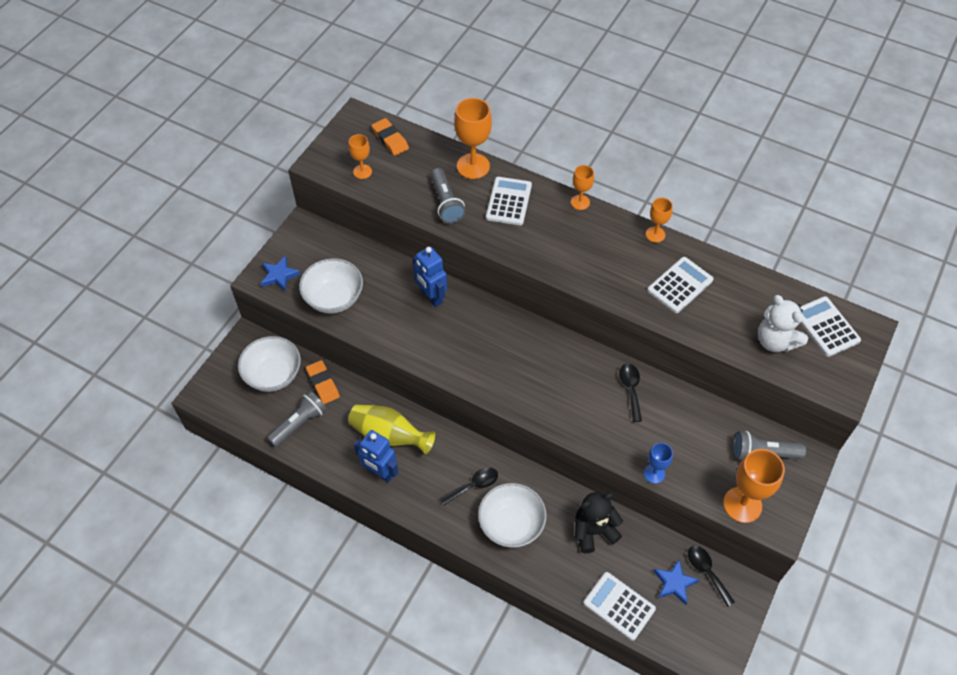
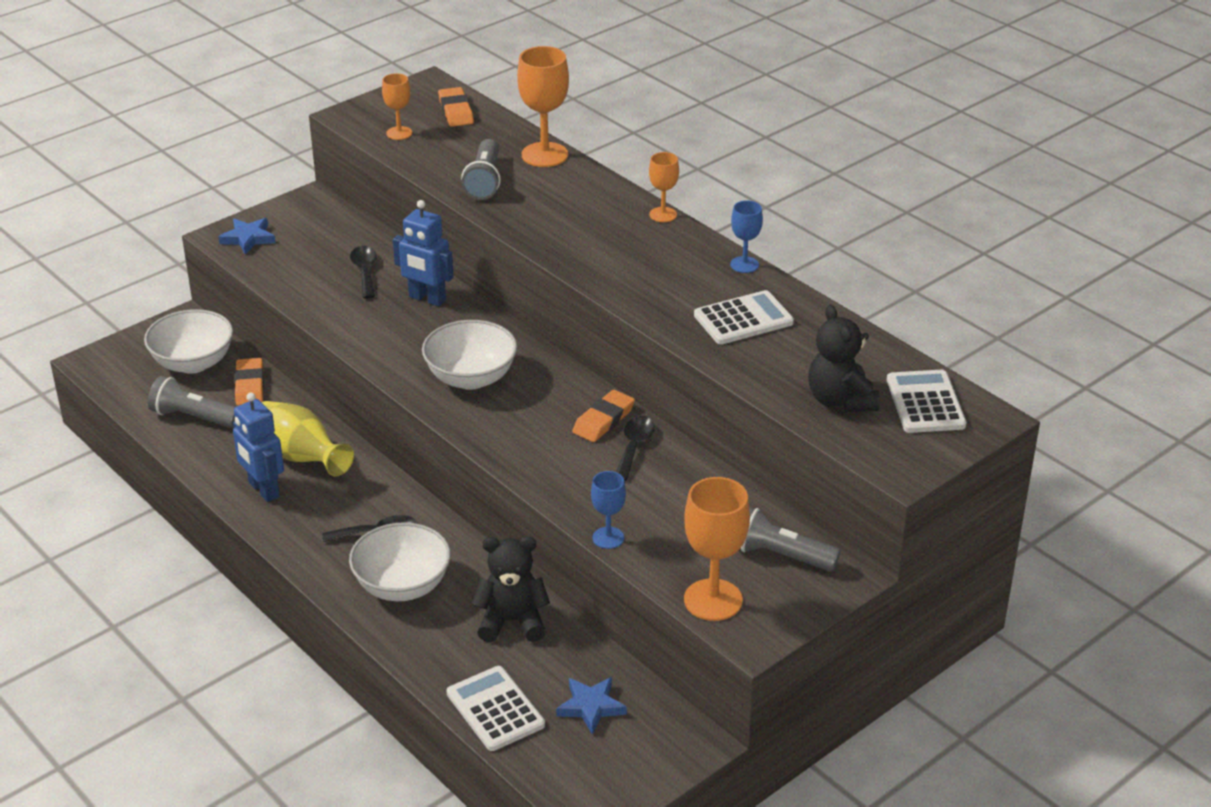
camera: 20 degrees right, 20 degrees down
(299, 423) = (193, 417): grey flashlight -> grey flashlight turned 135 degrees counterclockwise
(334, 298) = (301, 273): white bowl -> white bowl (471, 378)
(431, 297) = (427, 299): blue robot -> blue robot turned 45 degrees counterclockwise
(509, 201) = (567, 195): white calculator -> none
(600, 372) = (603, 420): none -> orange eraser
(655, 234) = (744, 265): orange goblet -> blue goblet
(706, 572) = (646, 707): black spoon -> black spoon (365, 271)
(775, 341) = (840, 400): white teddy bear -> black teddy bear

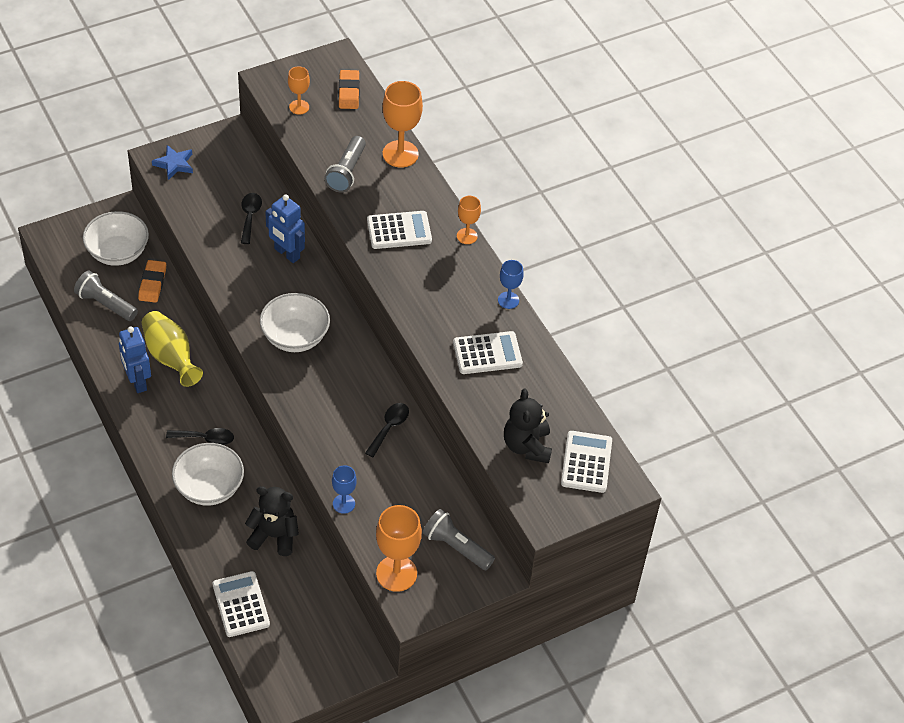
camera: 10 degrees right, 15 degrees up
(575, 223) = (399, 230): none -> white calculator
(591, 707) = (305, 618): blue star -> none
(603, 420) = (376, 398): orange eraser -> none

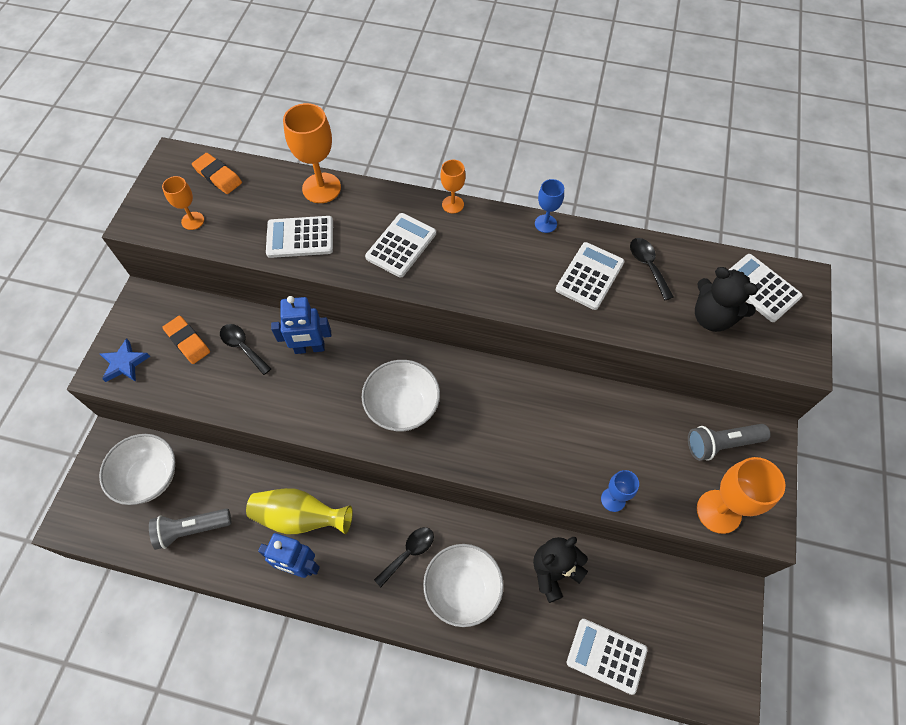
camera: 45 degrees left, 10 degrees up
(152, 283) = (209, 473): orange eraser -> orange eraser (187, 341)
(346, 172) = (300, 237): grey flashlight -> white calculator
(389, 427) = (559, 404): black spoon -> black spoon (648, 266)

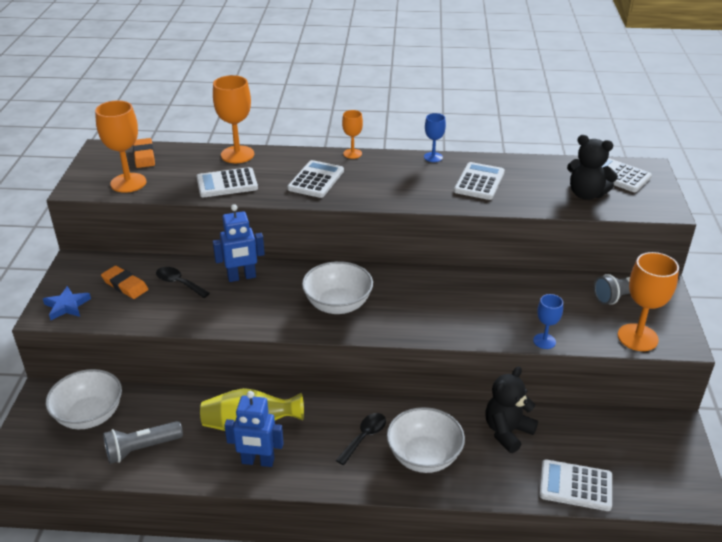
camera: 10 degrees left, 25 degrees down
(193, 221) = (128, 183): orange goblet -> orange goblet, size x1.77
(218, 176) = (144, 156): orange eraser -> orange eraser turned 45 degrees clockwise
(648, 266) = (524, 172): black spoon -> none

